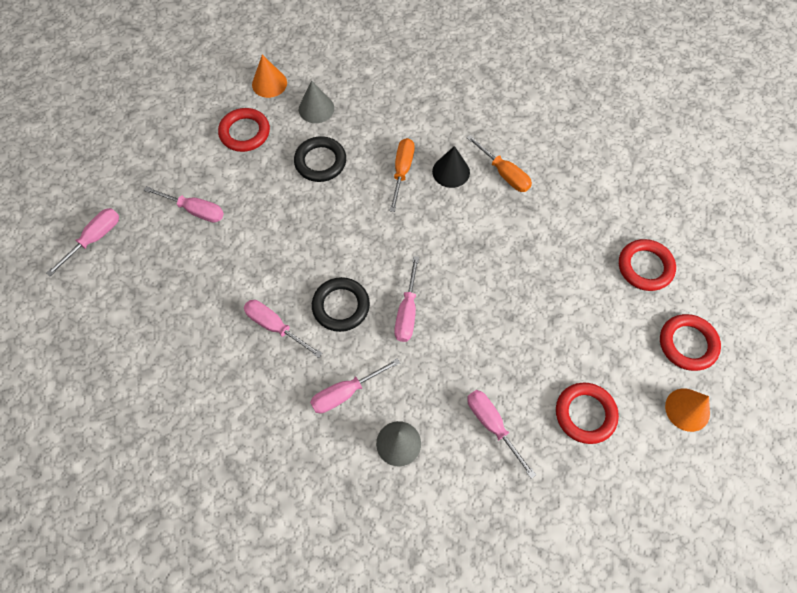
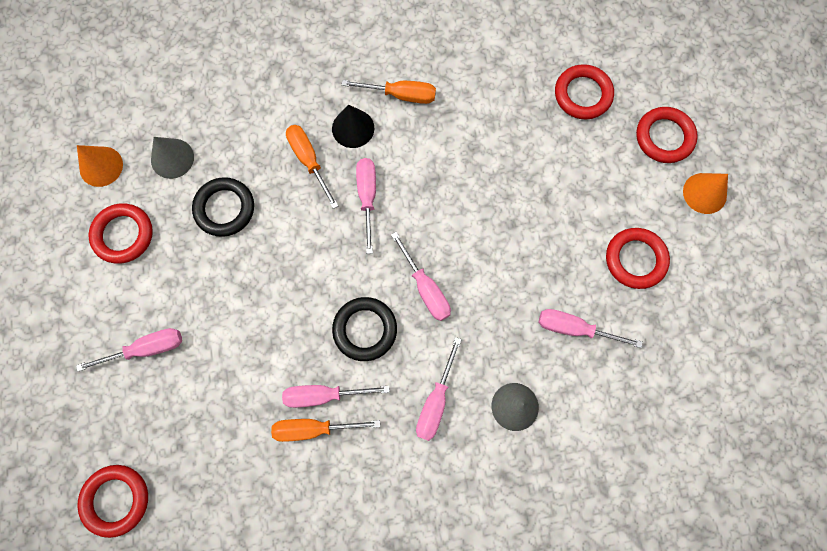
camera: 40 degrees left, 10 degrees up
(93, 286) = (116, 500): none -> red ring
(95, 239) = (72, 455): pink screwdriver -> pink screwdriver (367, 197)
(249, 343) = (313, 428): none -> orange screwdriver

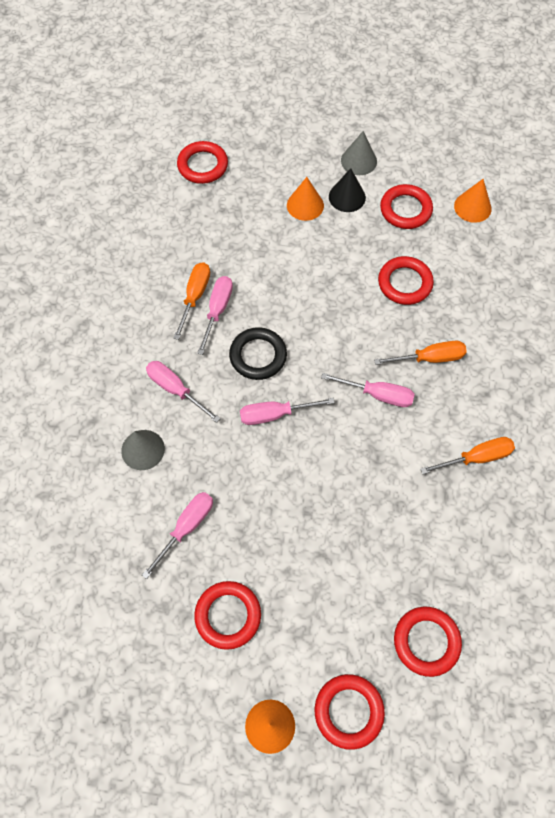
camera: 110 degrees right, 10 degrees down
(146, 349) = (305, 205): pink screwdriver -> orange cone
(172, 158) = (464, 257): grey cone -> grey cone (358, 161)
(225, 208) = (405, 283): black ring -> red ring
(353, 128) = (452, 404): black cone -> black cone (347, 197)
(401, 95) = (476, 457): orange screwdriver -> orange screwdriver turned 135 degrees counterclockwise

